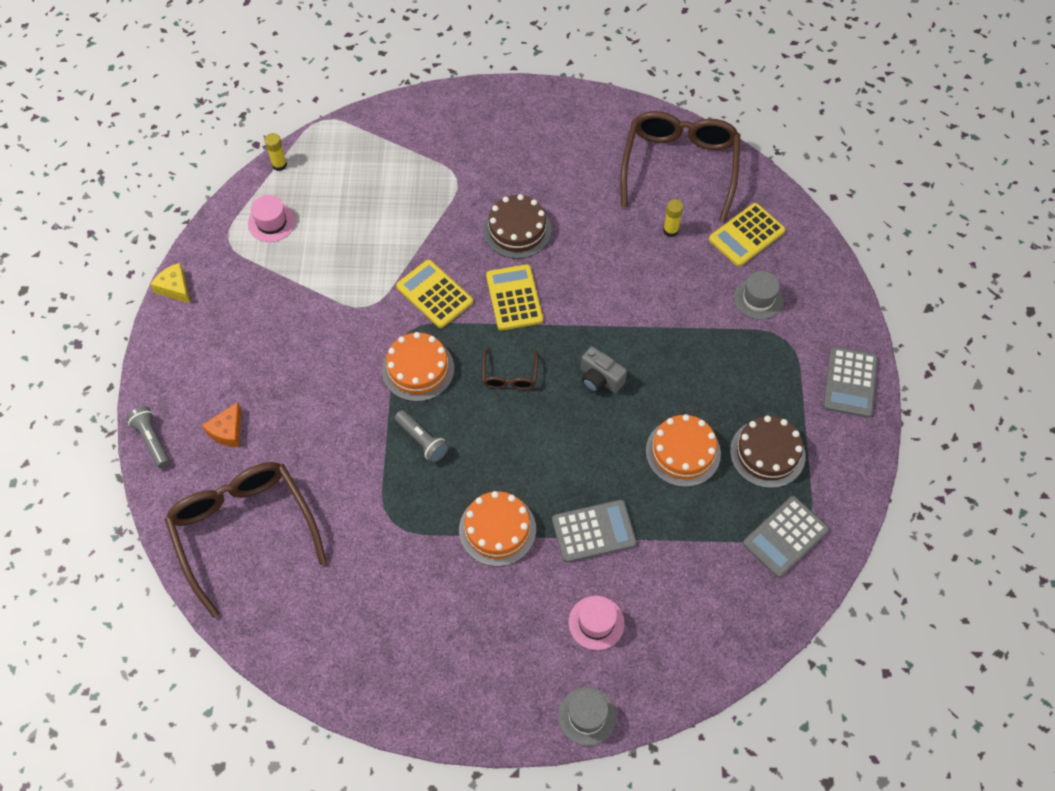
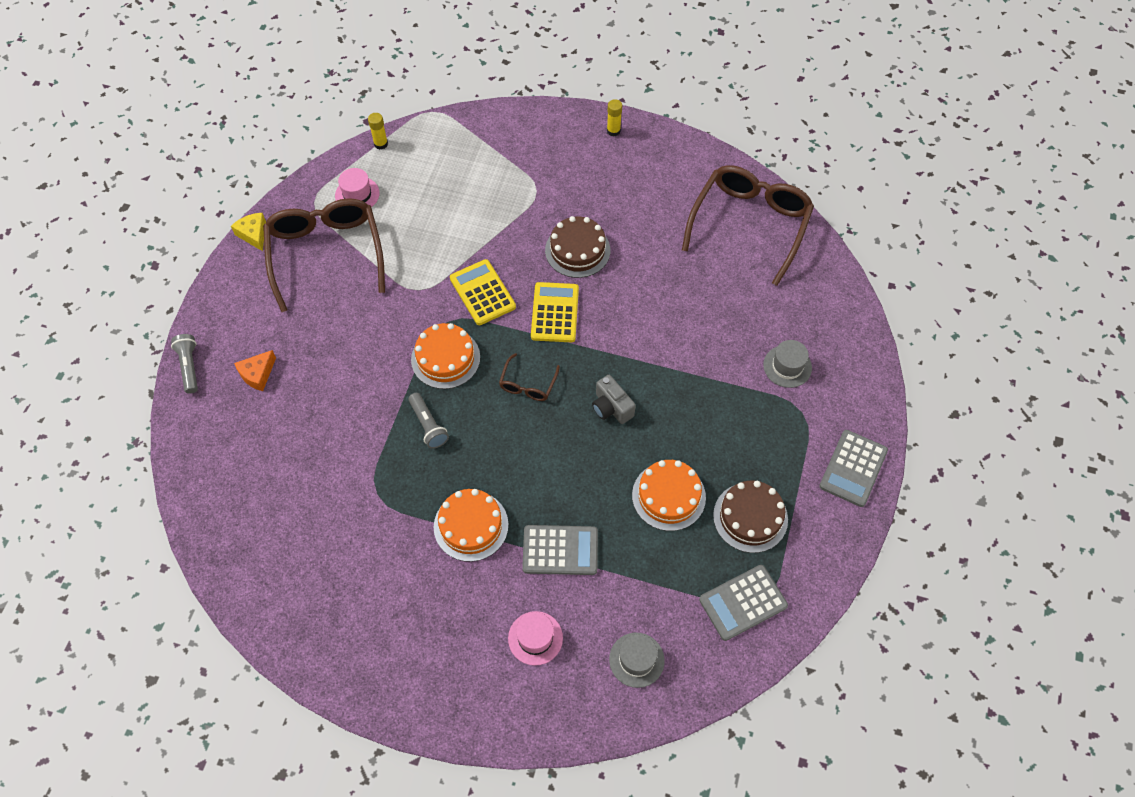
camera: 15 degrees right, 0 degrees up
(243, 530) = (242, 468): brown glasses -> brown glasses (326, 254)
(587, 716) = (498, 725): grey hat -> grey hat (636, 660)
(670, 230) = (722, 282): yellow glue stick -> yellow glue stick (613, 131)
(746, 235) = (794, 303): yellow calculator -> none

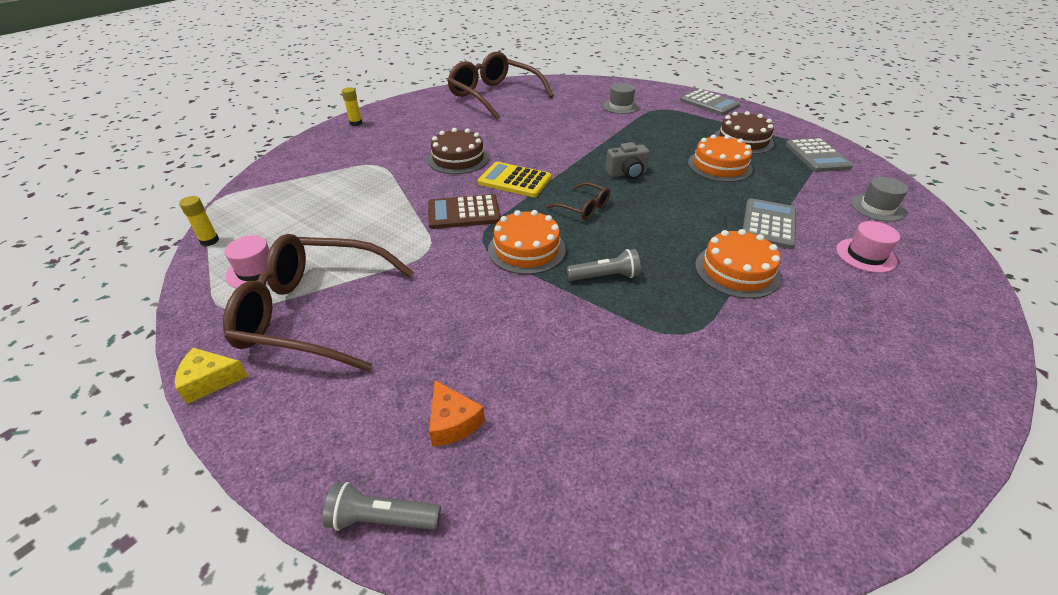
camera: 70 degrees left, 20 degrees down
(482, 293) = (463, 213): yellow calculator -> brown calculator

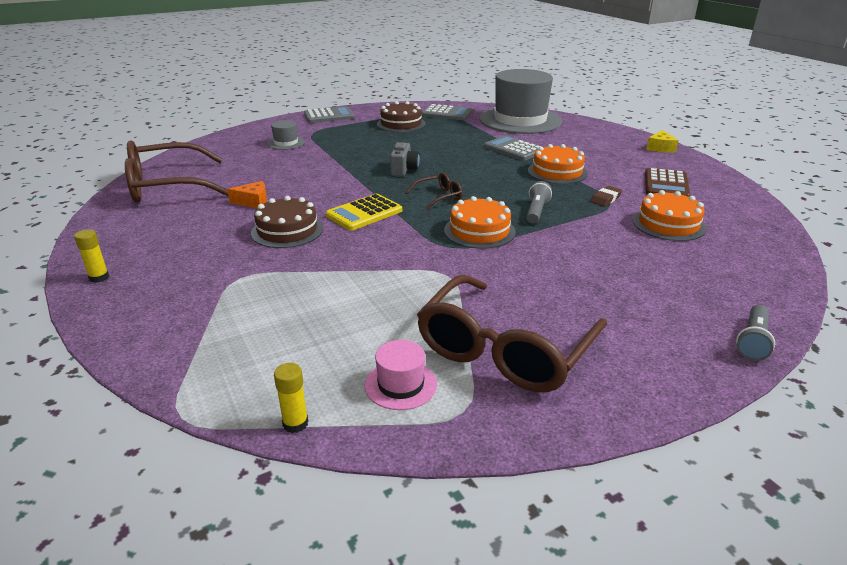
camera: 65 degrees left, 10 degrees down
(210, 380) = (581, 425): yellow cheese -> yellow cheese (660, 148)
(453, 422) = (669, 299): orange cheese -> orange cheese (253, 202)
(463, 213) = (396, 246): brown calculator -> brown calculator (666, 185)
(694, 327) = (606, 199): none -> brown eraser
(719, 166) = (428, 140): orange cake -> orange cake (668, 224)
(865, 255) = (564, 138): pink hat -> none
(877, 208) = (520, 120): grey hat -> grey hat, size x2.45

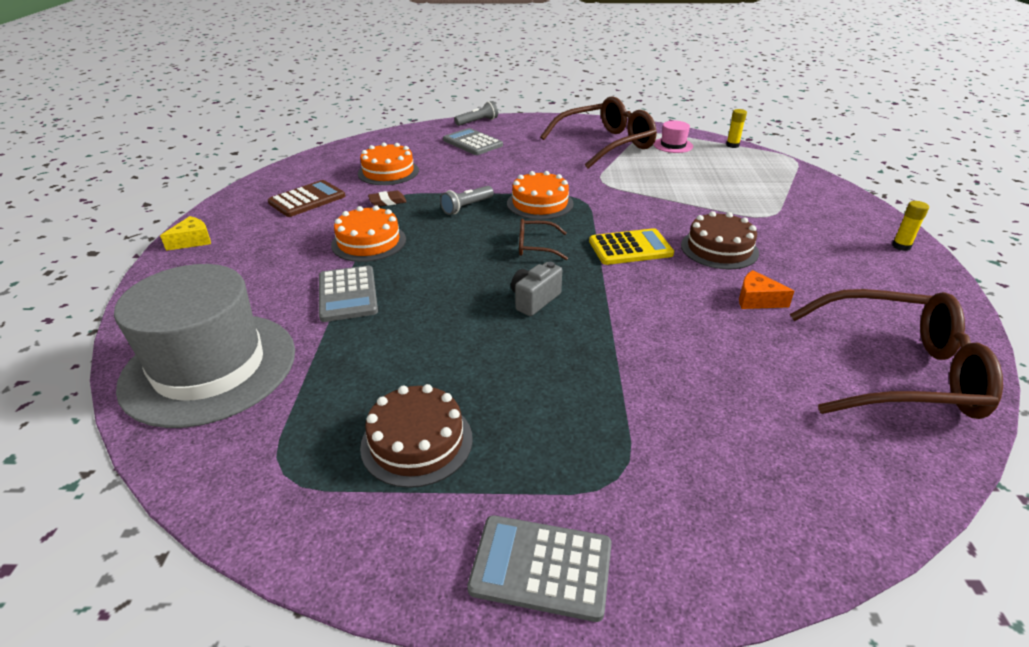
camera: 150 degrees left, 5 degrees up
(286, 143) = (689, 448): grey hat -> none
(447, 113) = (280, 454): grey calculator -> grey calculator (472, 143)

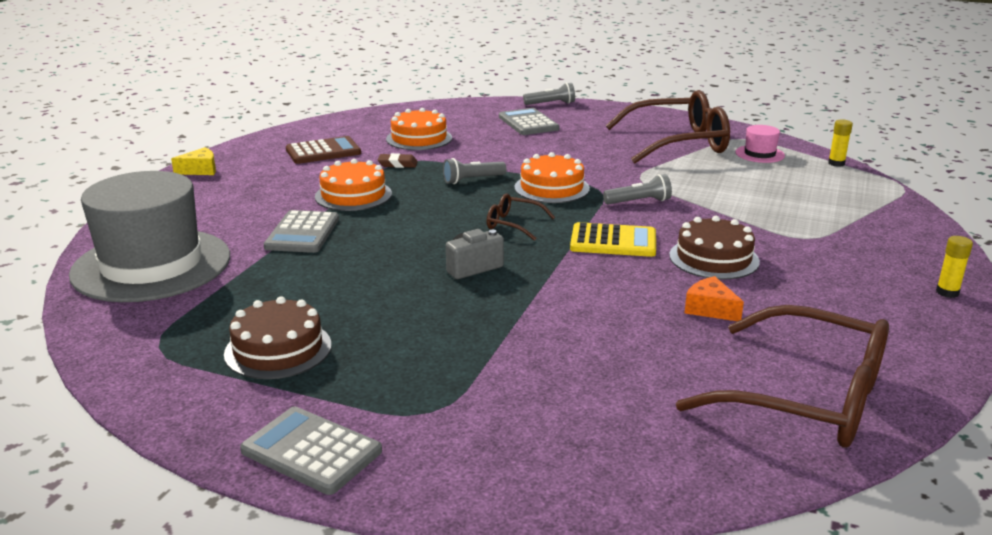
camera: 20 degrees right, 10 degrees down
(619, 205) = (639, 202): none -> grey flashlight

